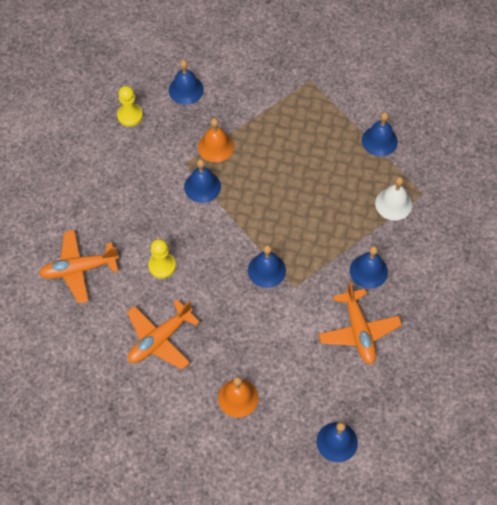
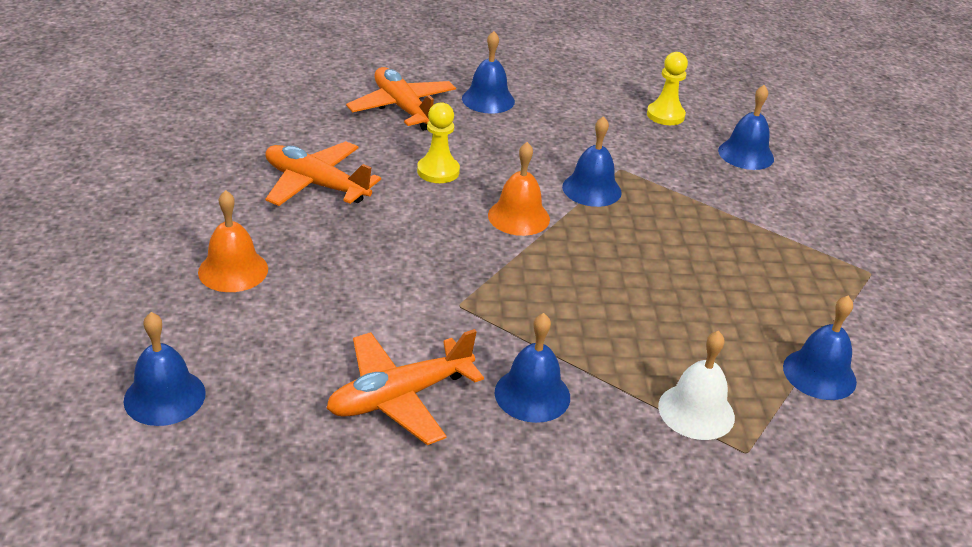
camera: 70 degrees right, 25 degrees down
(215, 146) = (669, 192): orange bell -> orange bell (518, 217)
(266, 270) = (477, 271): blue bell -> blue bell (488, 100)

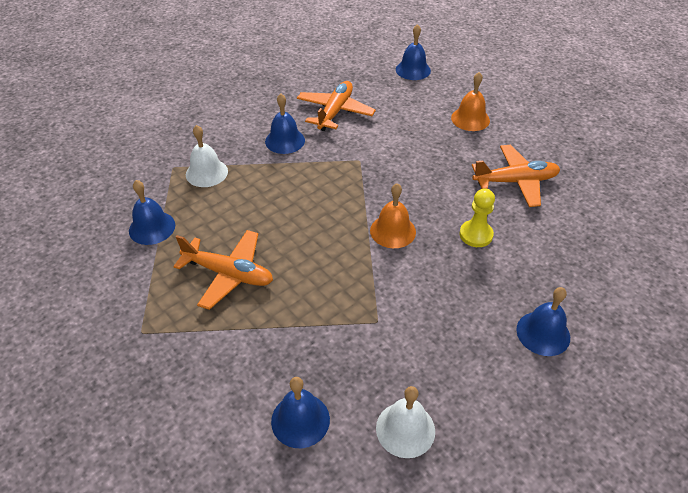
camera: 145 degrees right, 10 degrees up
(403, 108) = (573, 276): orange plane -> orange plane (228, 274)
(591, 189) = (376, 285): blue bell -> none
(665, 115) = (405, 429): yellow pawn -> white bell

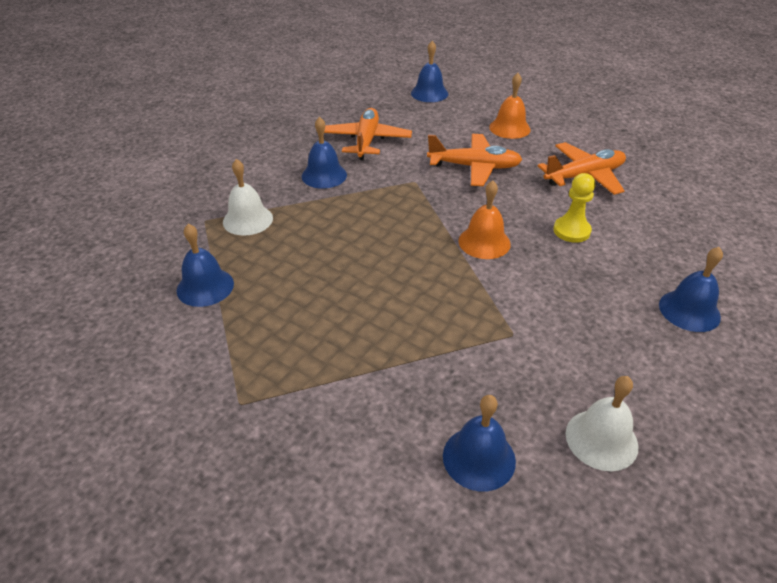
camera: 15 degrees left, 5 degrees down
(228, 274) = (320, 318): orange plane -> orange plane (474, 167)

